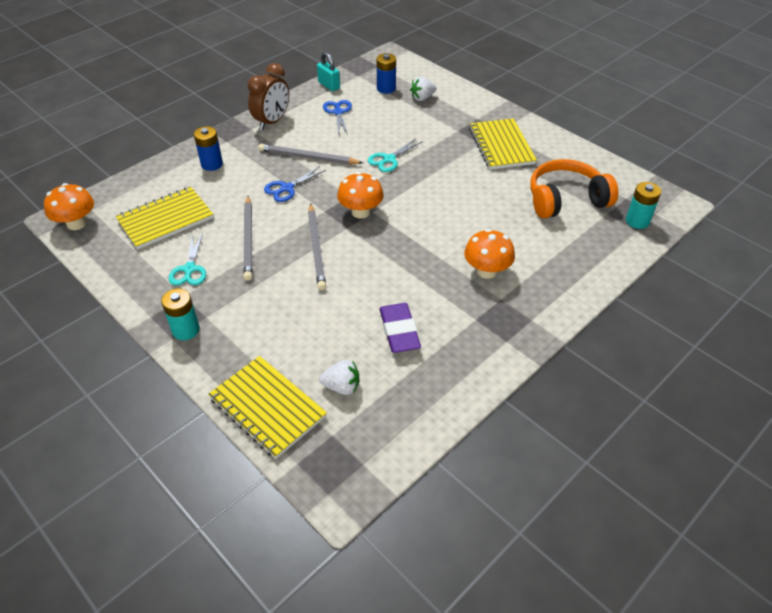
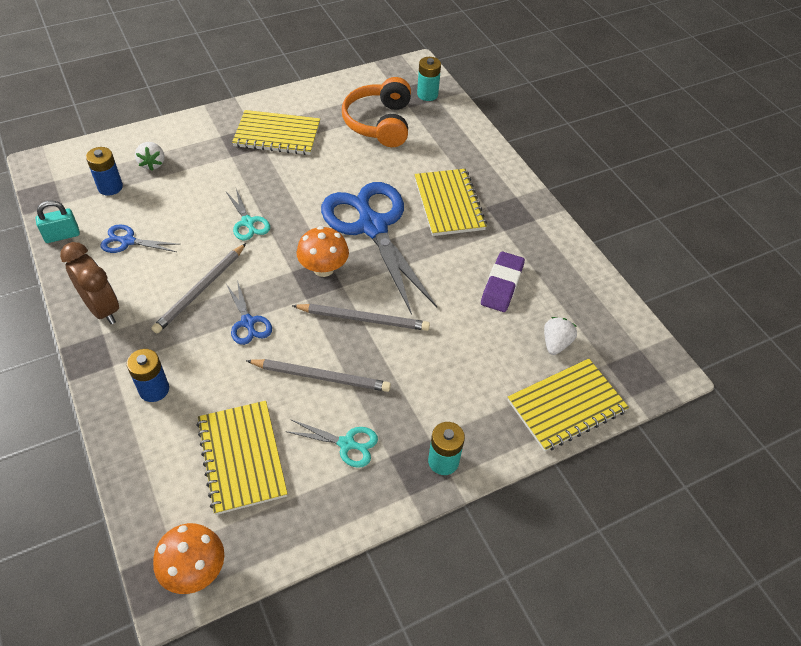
camera: 75 degrees left, 5 degrees up
(399, 331) = (502, 285): purple eraser -> purple eraser turned 75 degrees counterclockwise
(425, 228) = (372, 227): none -> blue scissors
(487, 271) = (449, 204): orange mushroom -> yellow notebook

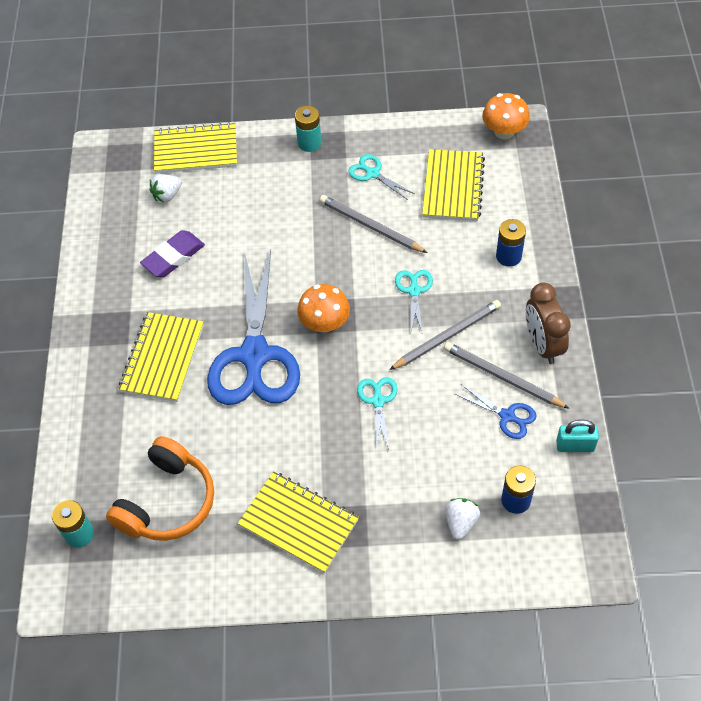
camera: 150 degrees left, 5 degrees up
(248, 322) = (414, 291): blue scissors -> turquoise scissors
(363, 319) = (312, 263): grey pencil -> grey pencil (502, 377)

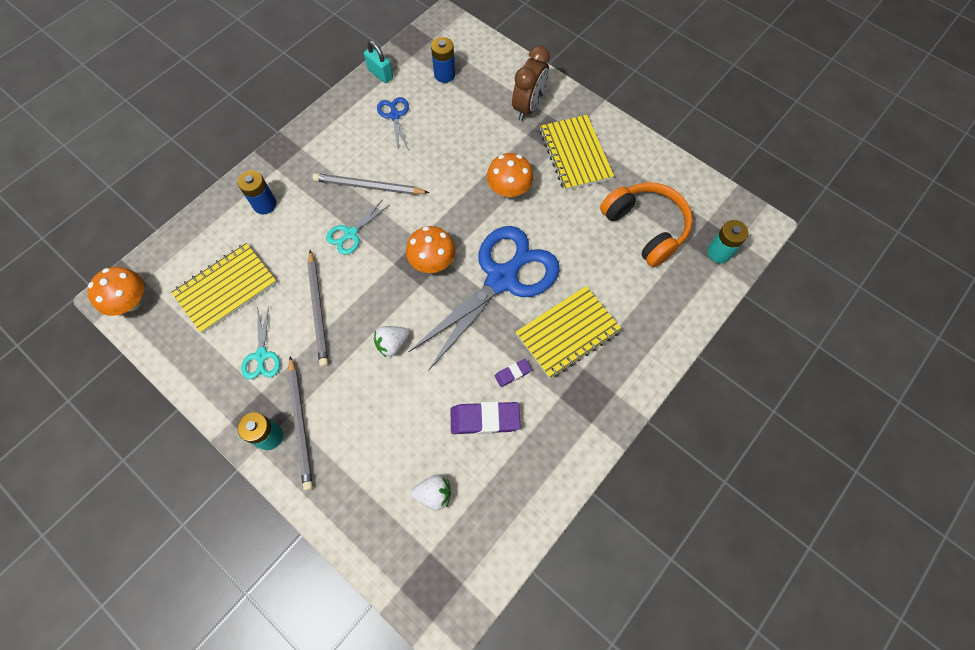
camera: 140 degrees left, 10 degrees up
(167, 501) = (645, 228): orange headphones -> orange headphones turned 75 degrees clockwise
(180, 298) = (512, 373): none -> purple eraser
(196, 150) = (363, 526): yellow notebook -> none
(325, 434) = (509, 189): none -> orange mushroom
(378, 401) = (456, 183): turquoise scissors -> none
(460, 522) = (486, 87): white strawberry -> white strawberry (392, 344)
(502, 377) = (369, 137): grey pencil -> grey pencil (301, 424)
(542, 345) = (323, 135): brown clock -> brown clock (528, 107)

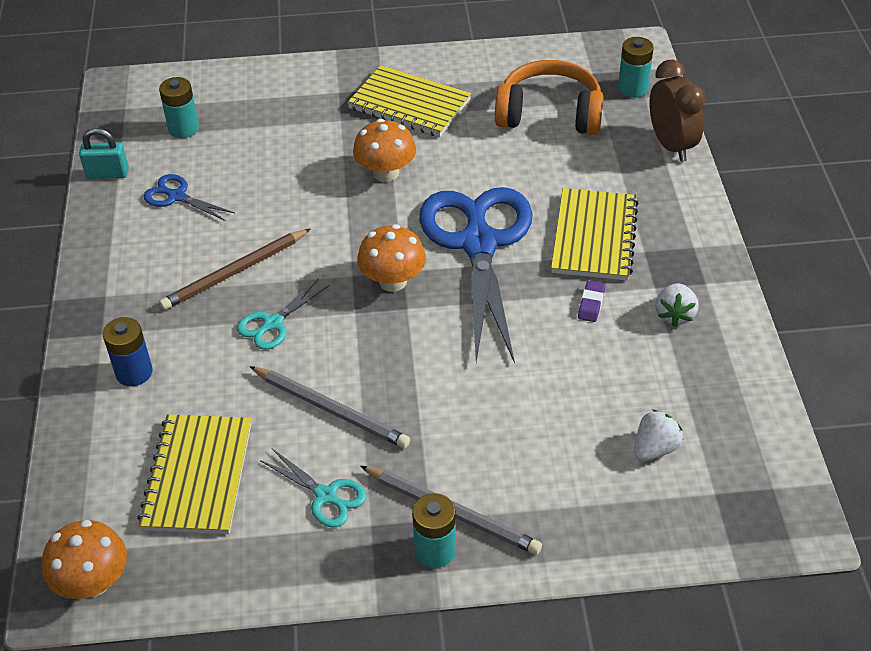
camera: 45 degrees left, 20 degrees down
(350, 233) = (273, 323): turquoise scissors -> turquoise scissors turned 45 degrees clockwise
(368, 187) = (235, 272): grey pencil -> brown pencil
(392, 344) = (449, 374): white strawberry -> white strawberry (674, 315)
(444, 75) = (183, 129): blue battery -> turquoise battery
(485, 419) = (616, 356): purple eraser -> none
(528, 107) = (311, 98): brown clock -> brown clock (671, 145)

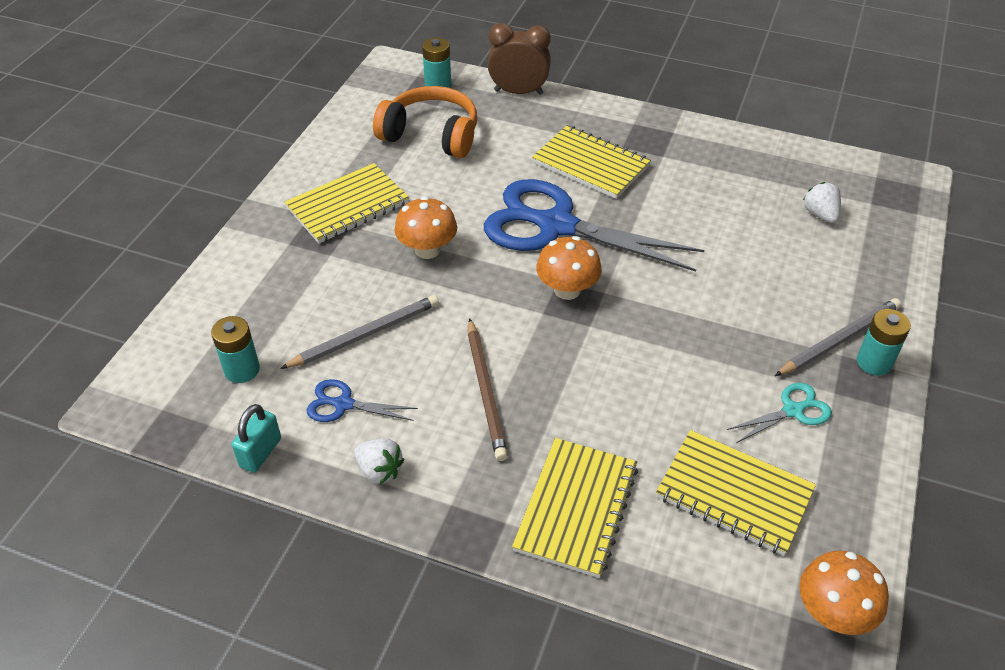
camera: 65 degrees left, 0 degrees up
(134, 372) = (576, 508): blue battery -> yellow notebook
(177, 196) = (344, 404): blue scissors -> blue scissors turned 45 degrees clockwise
(273, 323) = (571, 384): turquoise scissors -> none
(331, 409) = (697, 377): grey pencil -> grey pencil (365, 334)
(549, 114) = (431, 135): orange headphones -> orange headphones turned 75 degrees clockwise
(591, 304) = (661, 192): purple eraser -> none
(674, 315) = (696, 157): white strawberry -> white strawberry (379, 470)

